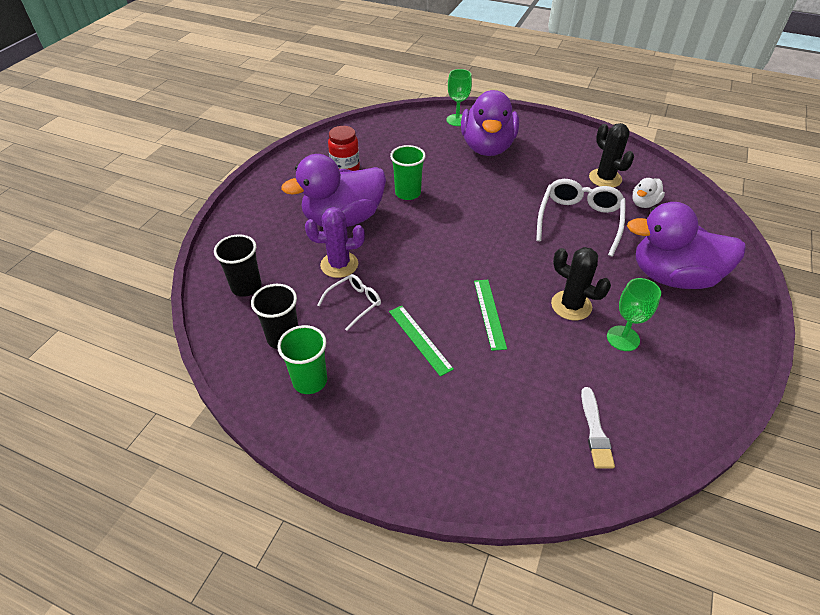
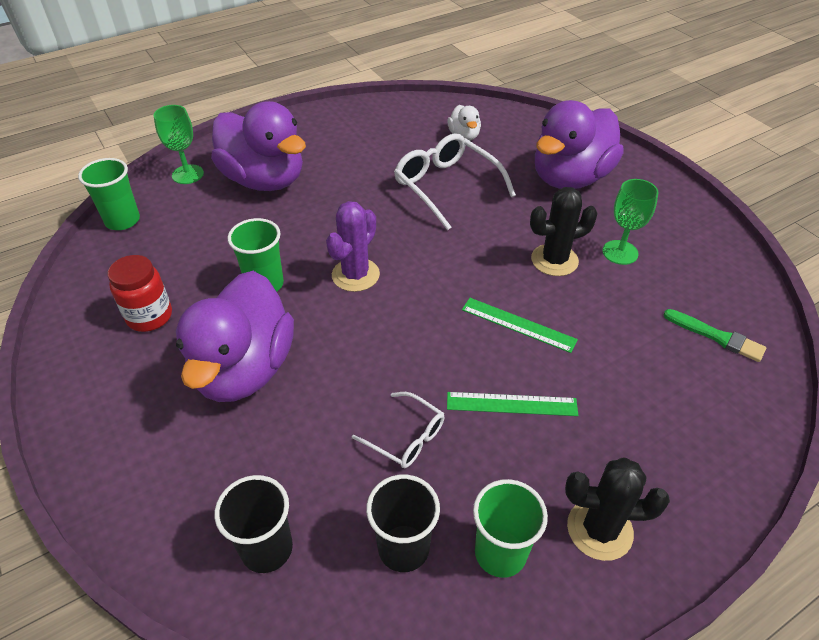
camera: 55 degrees left, 0 degrees up
(339, 265) = (324, 417): purple cactus -> purple cactus (355, 275)
(354, 303) = (405, 437): white glasses -> white glasses turned 135 degrees clockwise
(398, 122) = (122, 220): none -> green cup
(595, 431) = (716, 336): white brush -> green brush
(605, 178) = (406, 136): black cactus -> black cactus (599, 529)

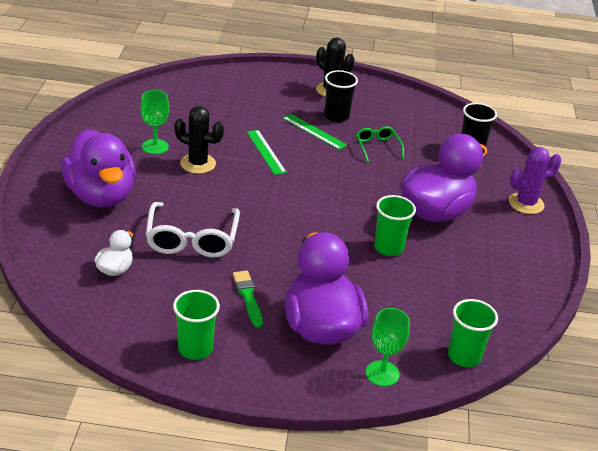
camera: 145 degrees left, 10 degrees down
(149, 316) = (477, 269): red jar -> none
(355, 275) = (325, 221): purple cactus -> purple cactus (526, 203)
(403, 548) = (414, 123): black cup -> black cup (336, 116)
(405, 437) = (377, 147): white glasses -> green glasses
(500, 553) = (377, 104): green cup -> green cup (195, 348)
(570, 178) = (101, 195): purple duck -> purple duck turned 75 degrees clockwise
(716, 336) = (179, 99): green brush -> green brush (248, 297)

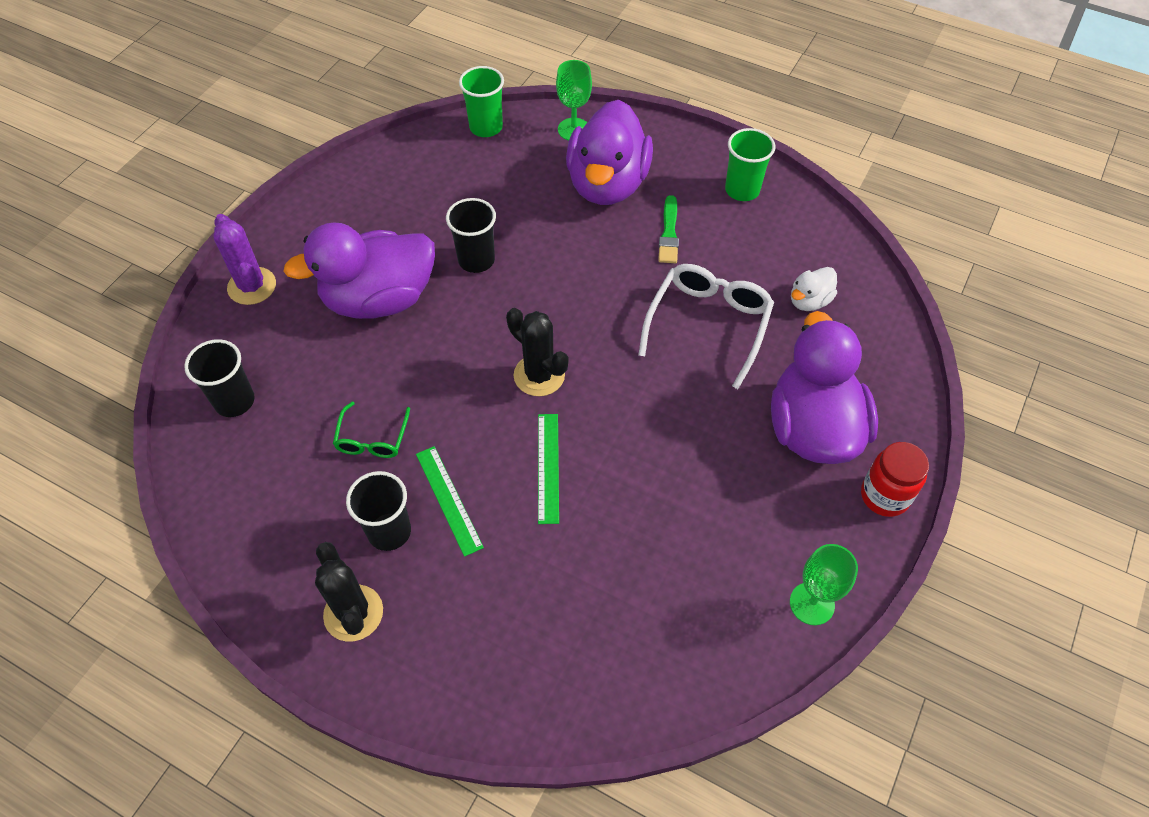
camera: 155 degrees left, 20 degrees up
(49, 171) = (884, 496): none -> red jar
(155, 146) = (716, 519): green goblet -> green goblet (812, 603)
(198, 163) = (660, 463): black cactus -> black cactus (539, 375)
(388, 248) = (476, 260): green cup -> black cup
(526, 203) = (252, 286): purple cactus -> purple cactus turned 60 degrees clockwise

